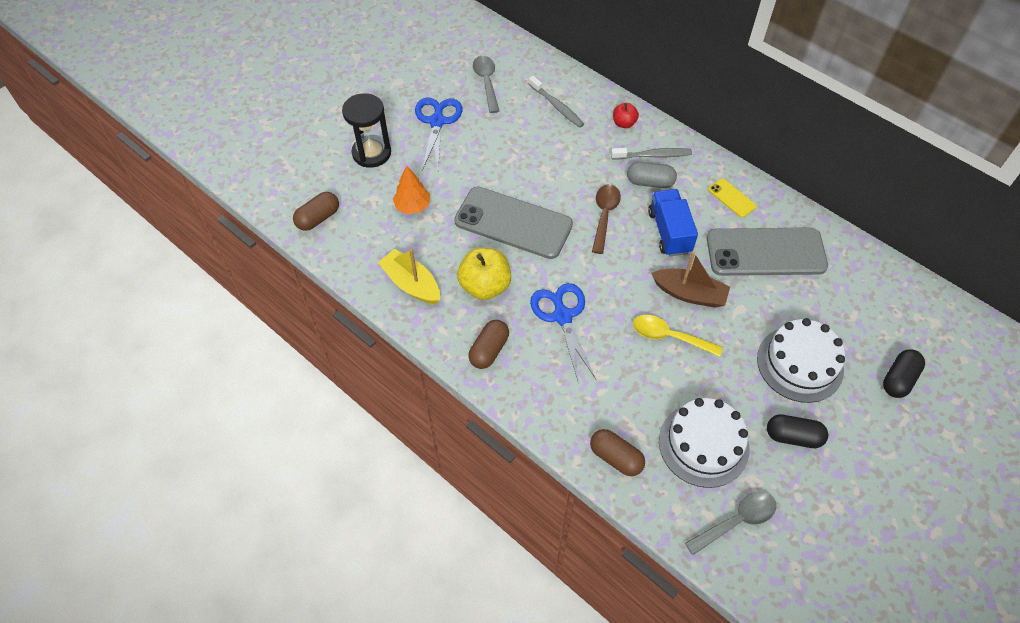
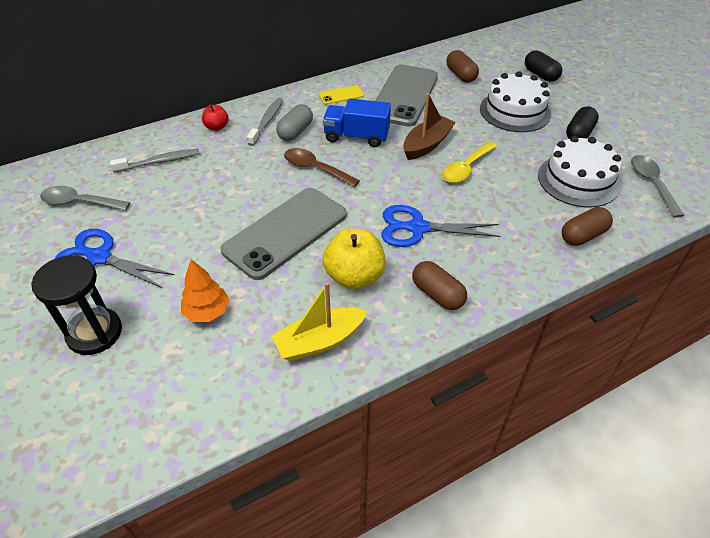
camera: 70 degrees left, 10 degrees down
(318, 218) = (159, 421): brown capsule -> brown capsule (461, 75)

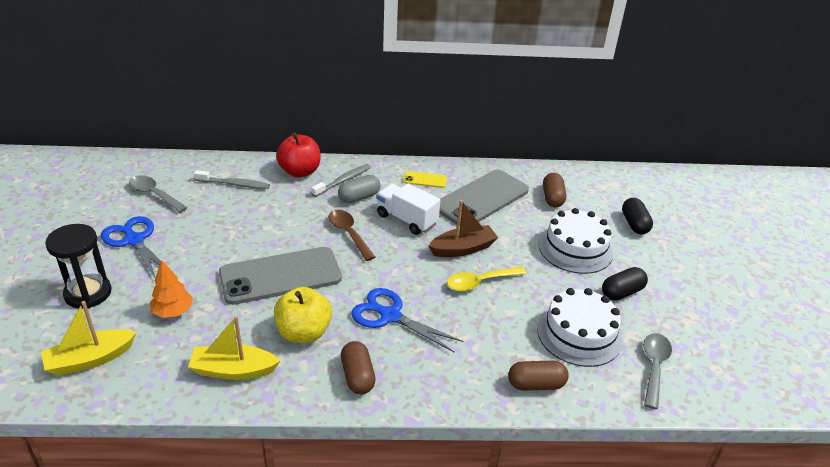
camera: 25 degrees right, 10 degrees down
(159, 400) = (90, 359): none -> yellow boat
(217, 127) = (300, 172): red apple -> red apple, size x1.83
(356, 137) = (406, 220): blue truck -> white truck

